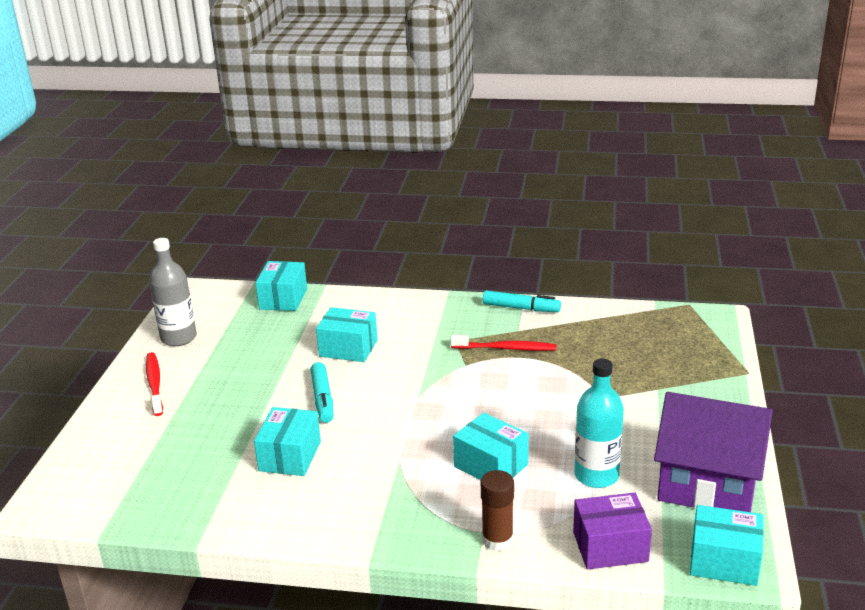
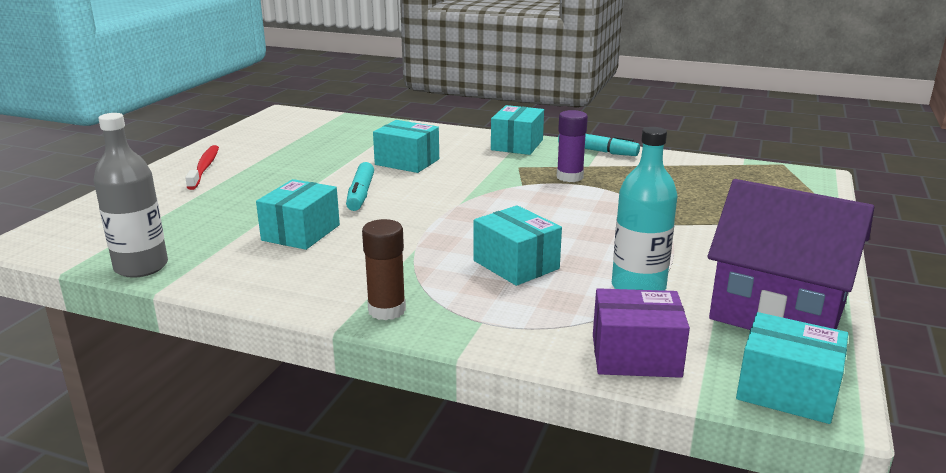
camera: 10 degrees right, 5 degrees down
(178, 338) = (249, 140): grey bottle -> grey bottle (141, 267)
(283, 299) = (363, 125): turquoise box -> turquoise box (517, 145)
(497, 540) = (496, 331): brown glue stick -> brown glue stick (386, 310)
(505, 348) = (569, 177): red toothbrush -> purple glue stick

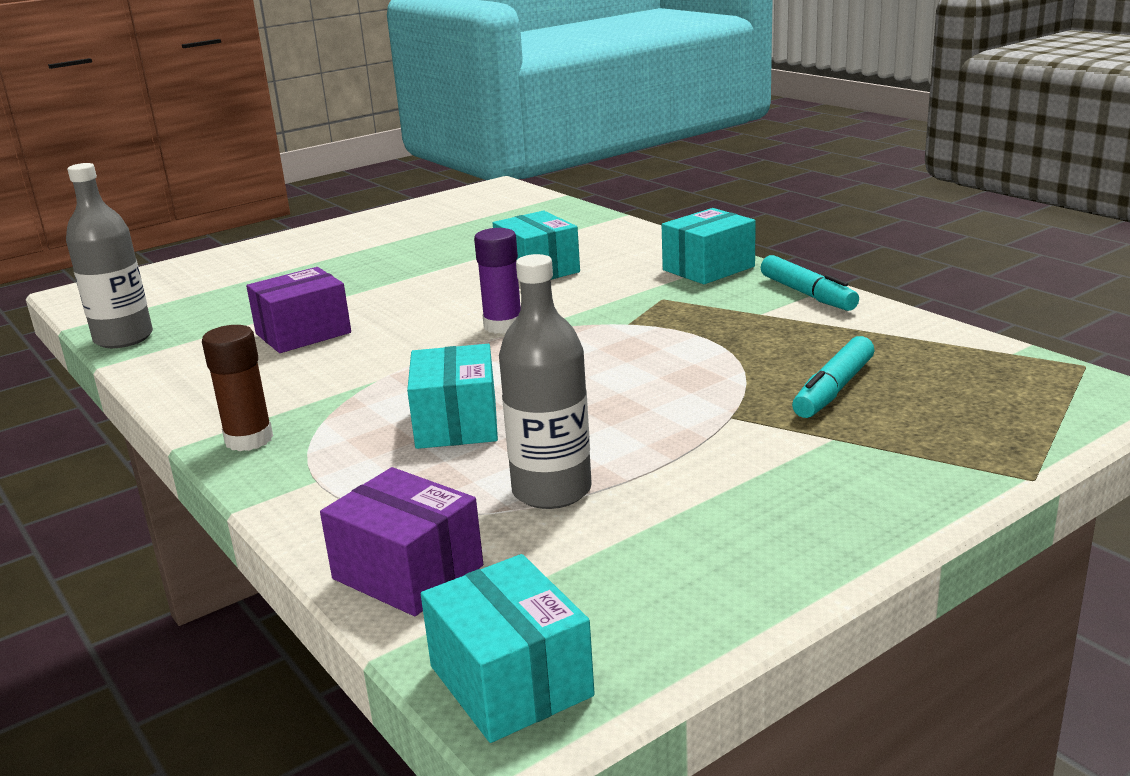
camera: 35 degrees right, 0 degrees up
(204, 168) = (325, 242): red toothbrush -> none
(301, 232) = (303, 333): turquoise box -> purple box
(360, 194) = (427, 300): turquoise marker -> turquoise marker (833, 389)
(569, 177) = (707, 324): purple glue stick -> purple glue stick (503, 326)
(638, 287) = (551, 491): turquoise bottle -> grey bottle
(777, 312) = (680, 578): purple house -> none

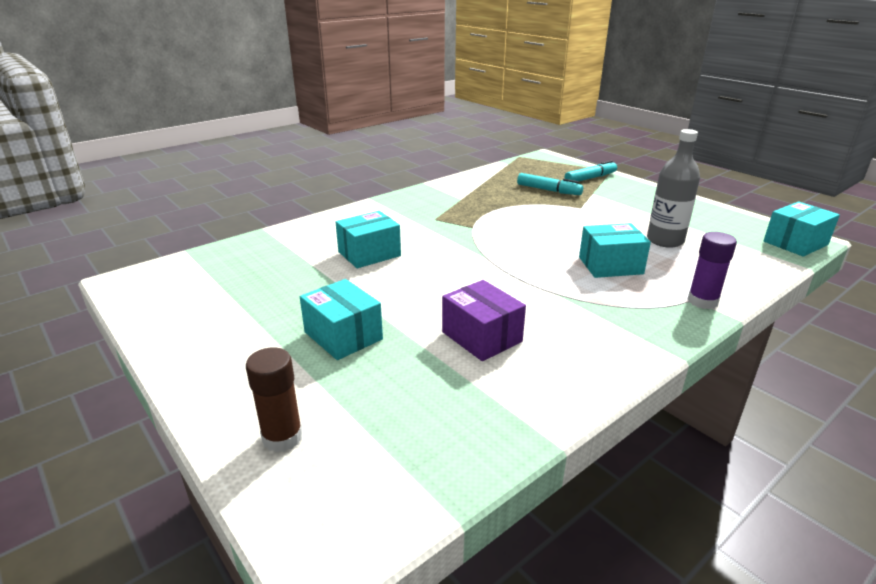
camera: 95 degrees left, 5 degrees up
(123, 338) = (490, 451): grey bottle -> none
(249, 439) = (659, 330): brown glue stick -> brown glue stick (282, 437)
(408, 572) = (751, 266): purple box -> none
(503, 326) = (472, 260): purple glue stick -> purple glue stick (702, 301)
(708, 268) = (389, 207): turquoise box -> turquoise box (343, 336)
(807, 294) = (437, 189): turquoise marker -> turquoise marker (590, 178)

